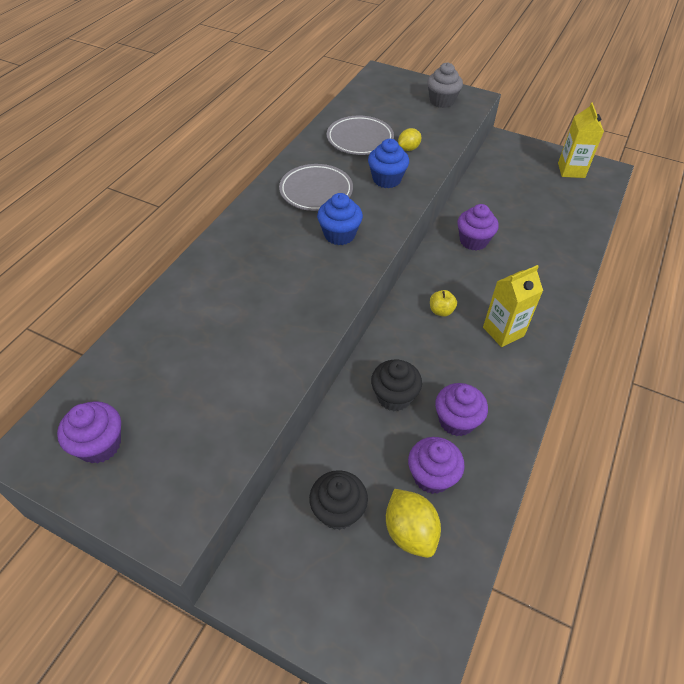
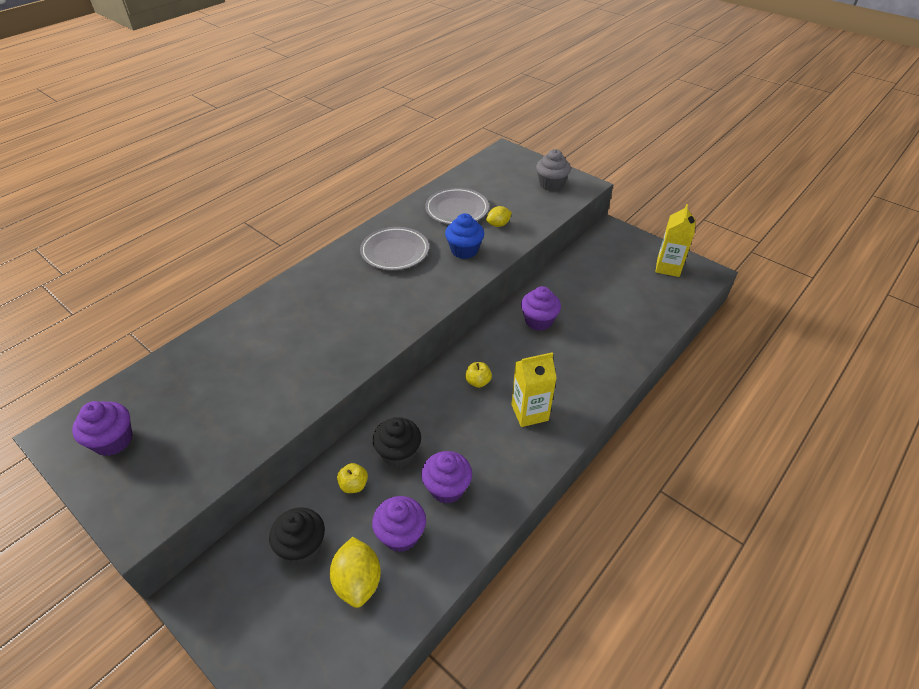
camera: 15 degrees right, 5 degrees down
(339, 235) = (397, 294): blue cupcake -> none
(363, 437) = (354, 485): none -> yellow apple

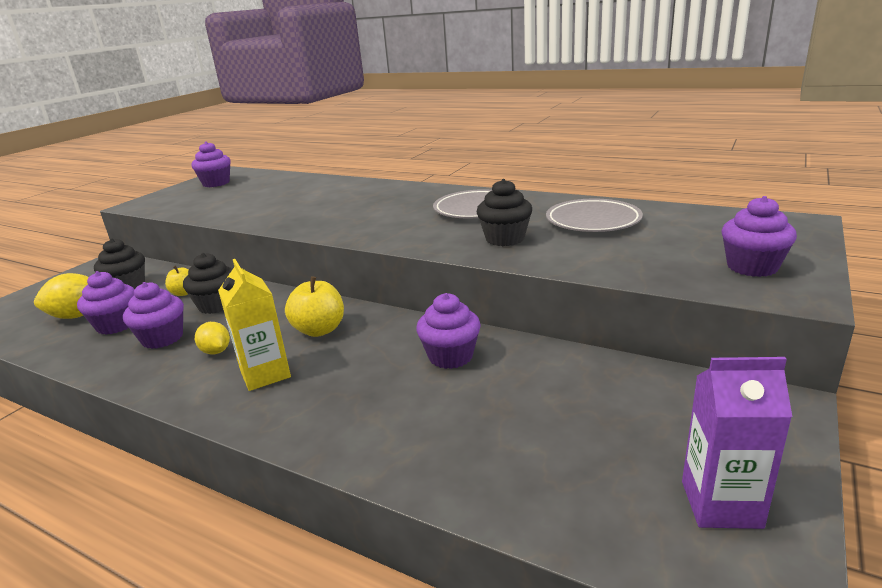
camera: 80 degrees right, 20 degrees down
(464, 250) = (505, 239): blue cupcake -> black cupcake
(478, 382) = (319, 330): yellow apple -> yellow apple, size x1.65
(498, 224) = (584, 248): yellow lemon -> yellow lemon (216, 351)
(551, 184) = (752, 267): grey cupcake -> purple cupcake
(668, 267) = (721, 504): yellow carton -> purple carton

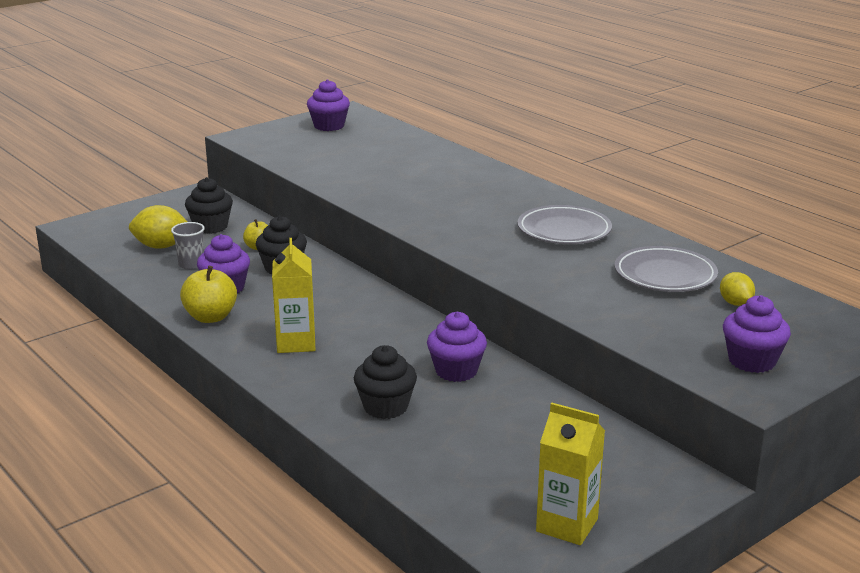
camera: 20 degrees right, 0 degrees up
(116, 325) = (191, 265): purple cupcake -> grey cup
(216, 351) = (265, 312): yellow lemon -> yellow lemon (735, 303)
(319, 330) = (360, 317): yellow apple -> yellow apple (210, 317)
(505, 239) = (560, 272): black cupcake -> black cupcake (385, 407)
(721, 504) = (567, 525): purple carton -> yellow carton

